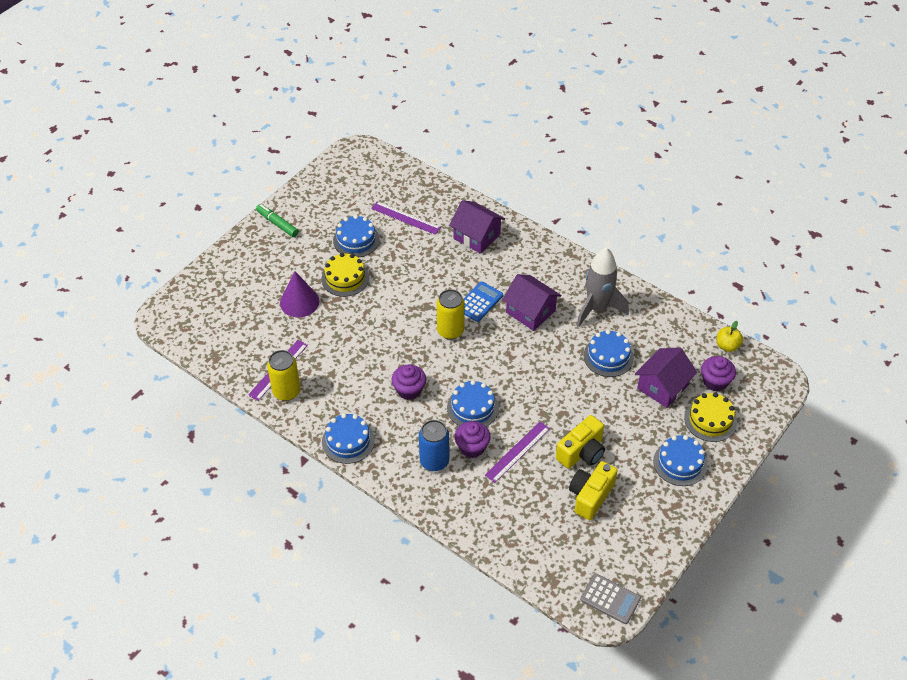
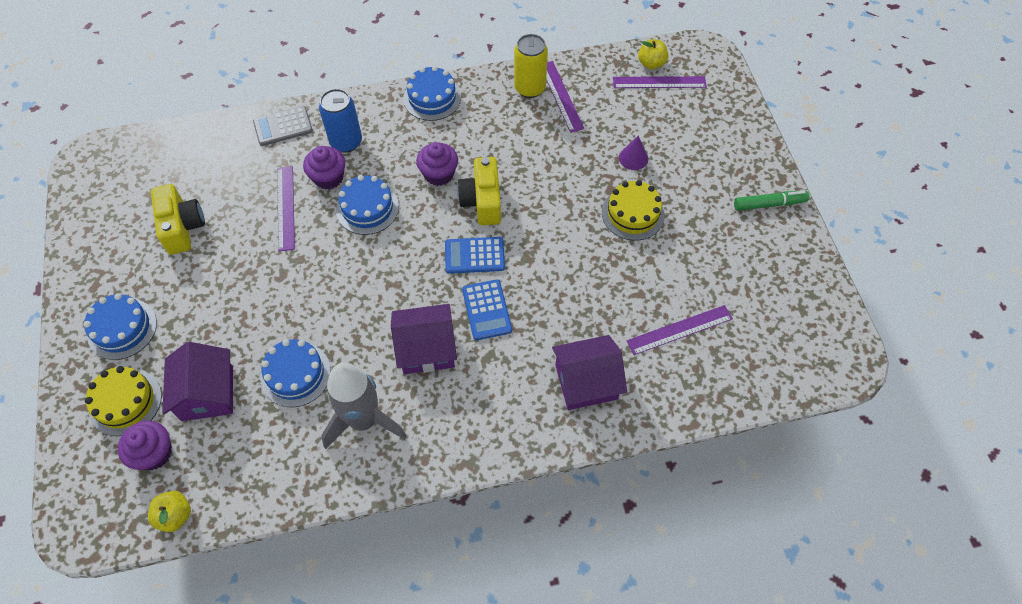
camera: 130 degrees right, 10 degrees up
(201, 340) = (651, 63): none -> yellow apple
(216, 325) = (659, 82): none -> purple ruler
(299, 302) = (633, 158): purple cone -> purple cone, size x0.60
(356, 240) = (683, 258): blue cake -> none
(450, 331) = (474, 256): yellow can -> blue calculator
(581, 452) = (227, 256): yellow camera -> yellow camera (482, 201)
(610, 599) = (92, 168): grey calculator -> grey calculator (283, 126)

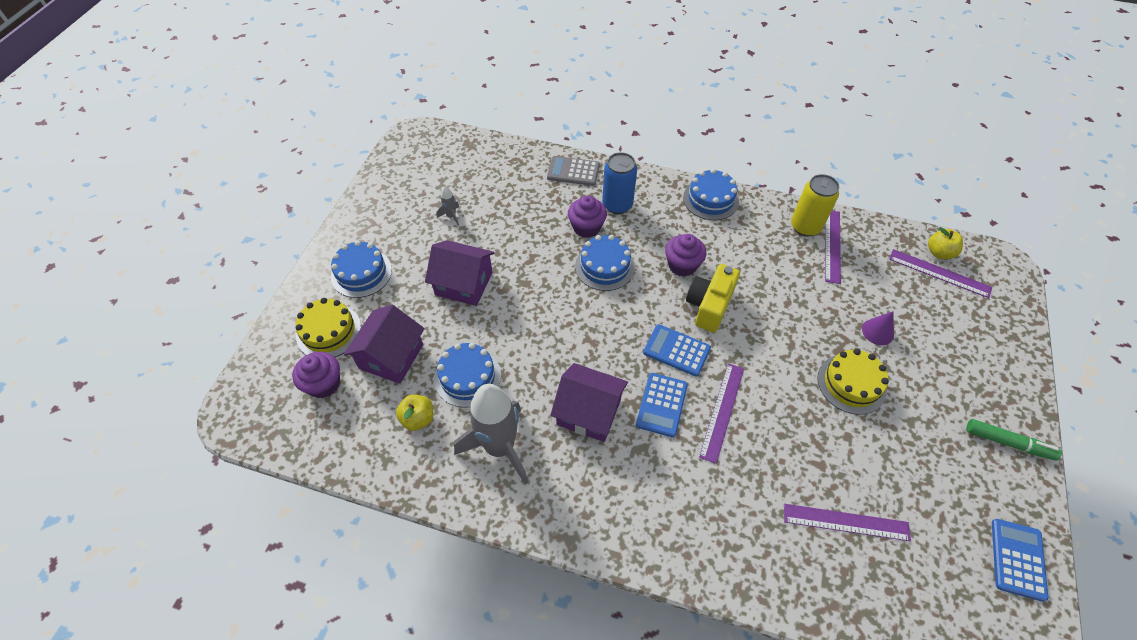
camera: 30 degrees right, 5 degrees down
(175, 515) = (308, 444): yellow apple -> yellow apple (418, 419)
(182, 227) = (451, 216): yellow camera -> grey rocket
(285, 208) = (538, 236): purple ruler -> purple ruler (722, 411)
(586, 382) = (722, 523): purple house -> purple house (464, 283)
(811, 292) = (1017, 559): none -> blue calculator

